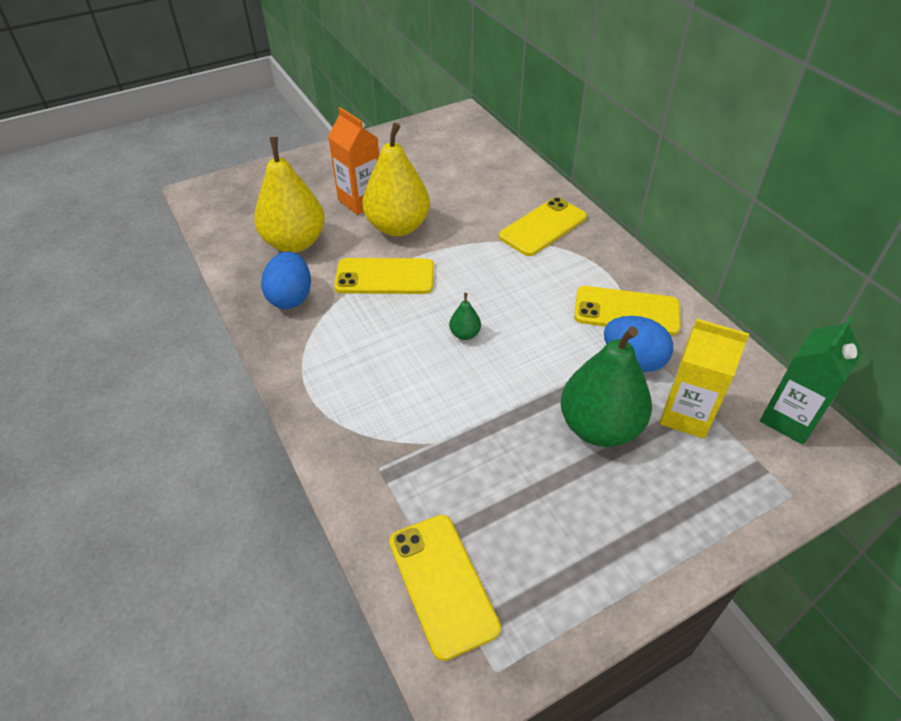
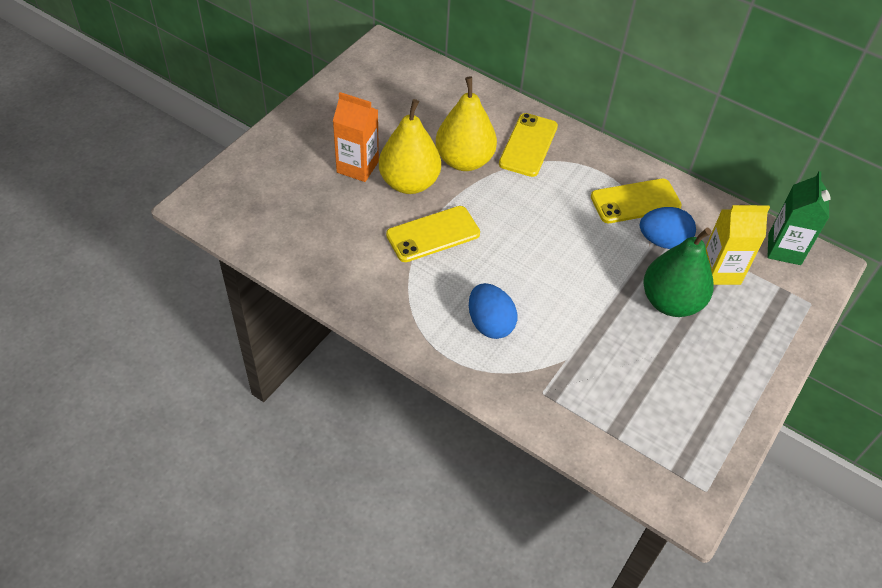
camera: 30 degrees left, 5 degrees up
(291, 297) = (368, 280): blue egg -> blue egg (490, 324)
(295, 242) = (330, 227): yellow pear -> yellow pear (464, 160)
(442, 584) = (639, 453): yellow phone -> none
(465, 334) = (531, 263): green pear -> none

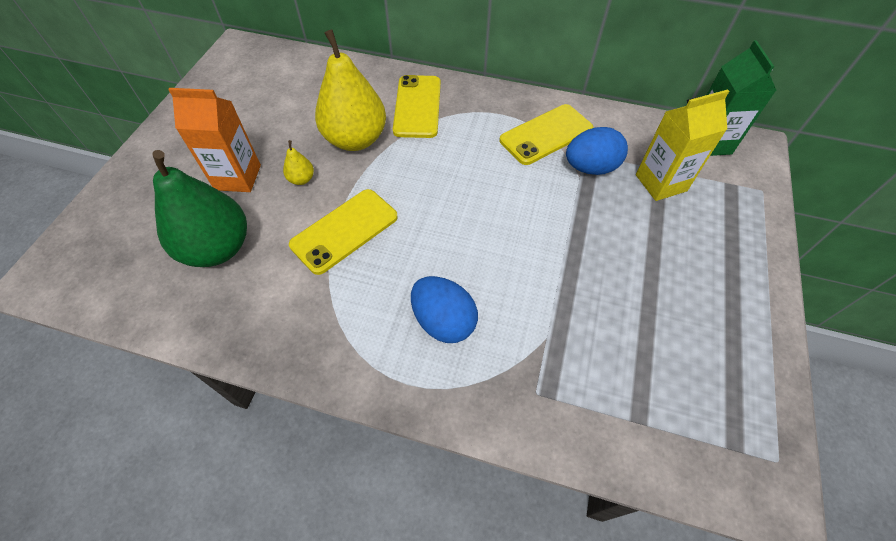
camera: 15 degrees left, 5 degrees up
(409, 183) = (302, 179): yellow pear -> yellow pear, size x0.41
(670, 302) = (628, 231): green pear -> green pear (218, 248)

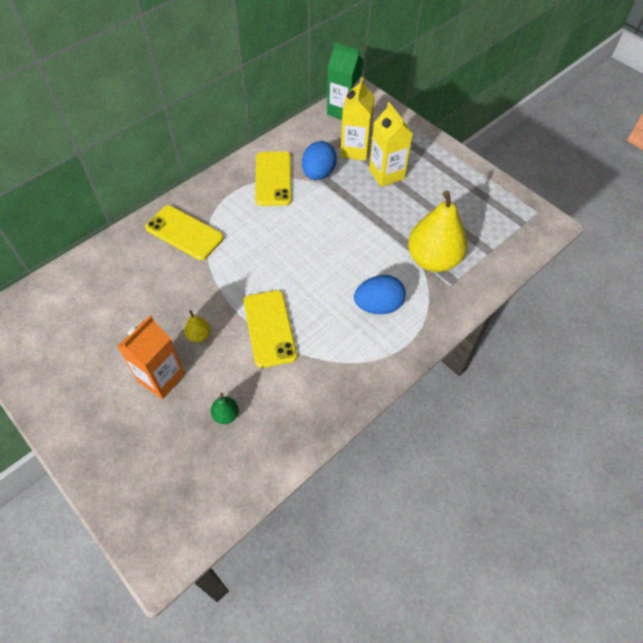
camera: 60 degrees left, 0 degrees up
(218, 248) = (226, 415): green pear -> green pear, size x0.41
(355, 139) = (186, 285): yellow pear -> yellow pear (433, 259)
(655, 232) = (386, 174): none -> yellow carton

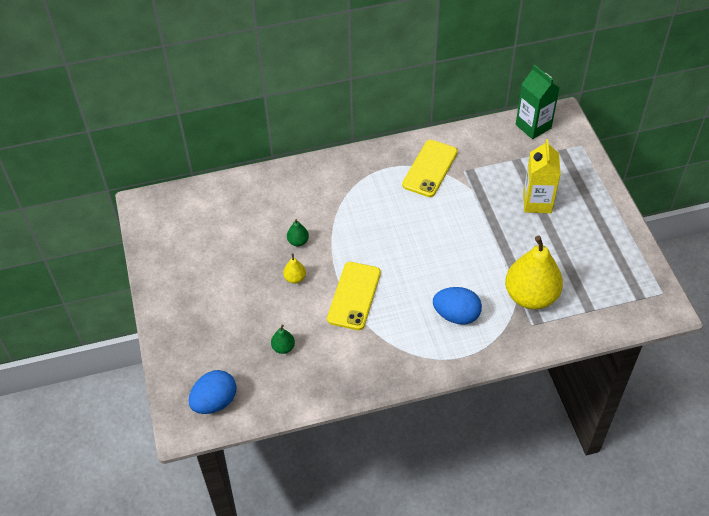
camera: 30 degrees right, 5 degrees down
(161, 378) = (250, 299): orange carton -> none
(182, 297) = (298, 241): none -> green pear
(184, 233) = (328, 188): yellow phone -> none
(318, 173) = (473, 179): blue egg -> blue egg (215, 402)
(355, 150) = (521, 168): yellow carton -> none

